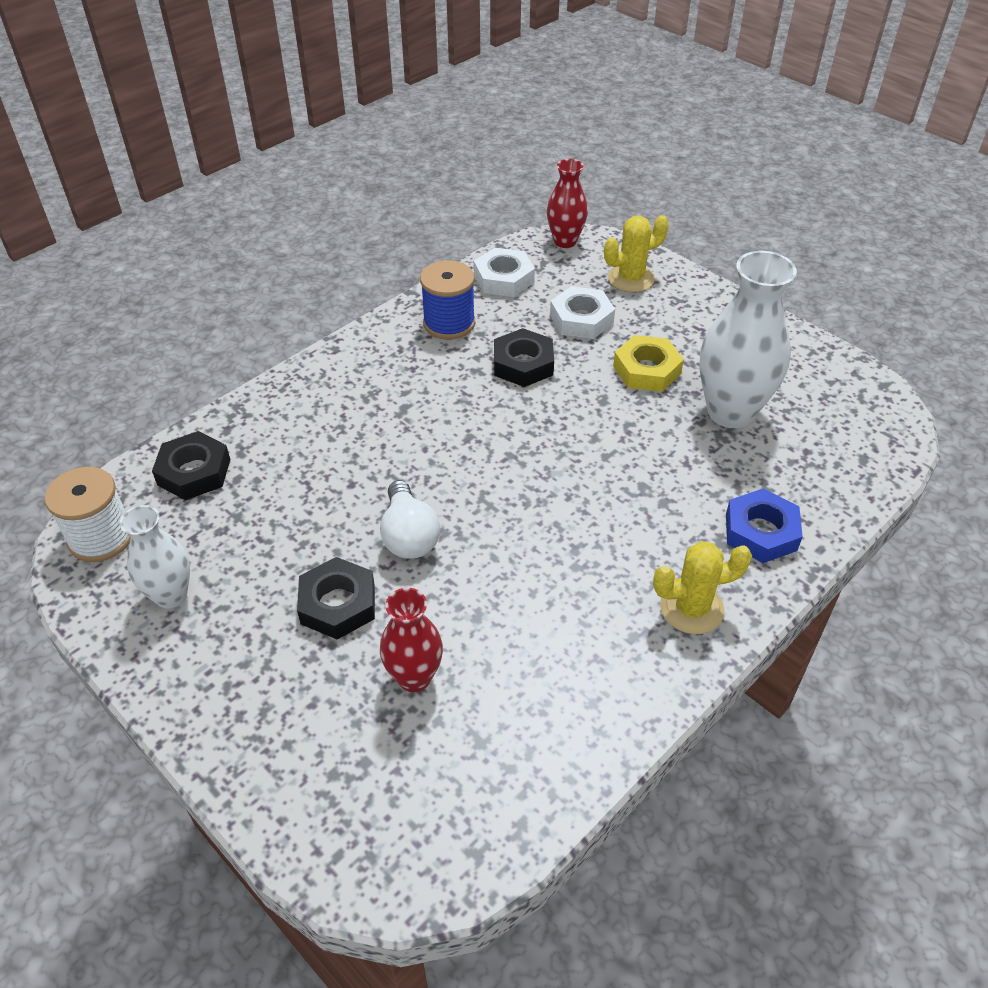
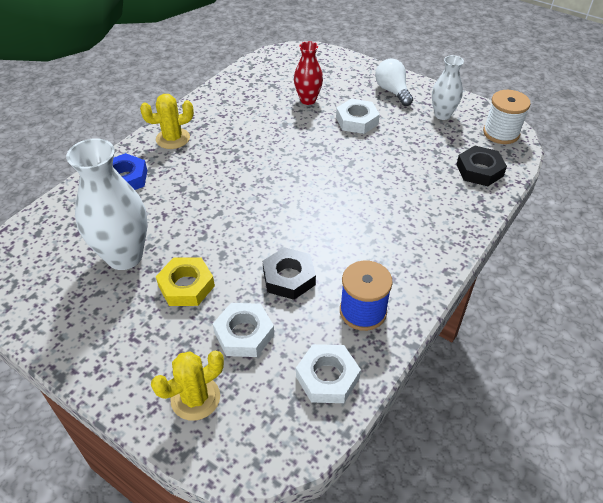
camera: 170 degrees right, 0 degrees up
(338, 604) = (357, 120): black nut -> white nut
(409, 536) = (333, 153): white light bulb -> white light bulb (392, 91)
(565, 241) = (271, 452): red vase -> none

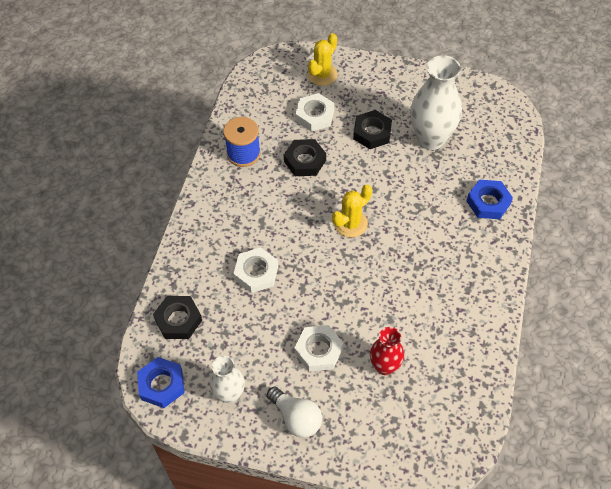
camera: 160 degrees right, 10 degrees up
(173, 139) = (483, 260): yellow cactus -> yellow cactus (350, 223)
(186, 286) = (372, 133): yellow nut -> black nut
(327, 377) = (251, 108): white nut -> white nut (256, 273)
(501, 133) = (161, 384): white spool -> blue nut

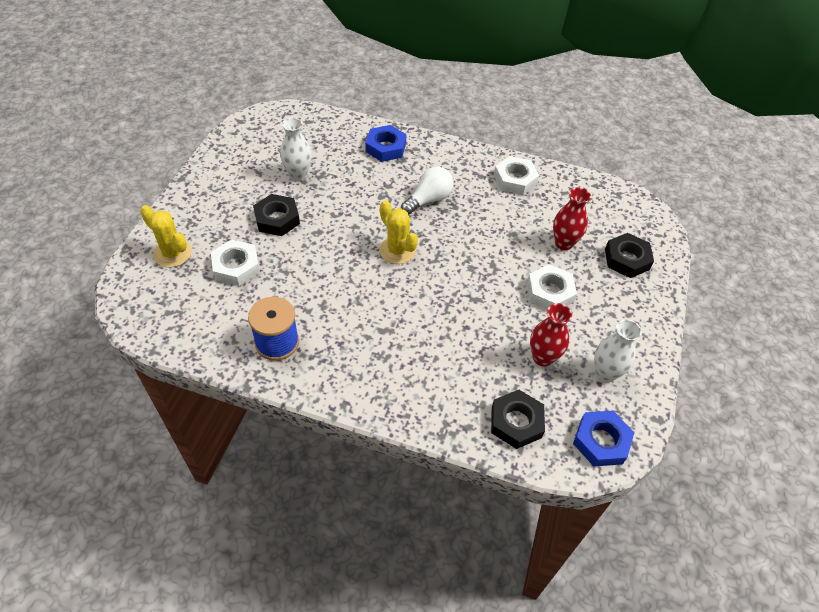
camera: 90 degrees left, 5 degrees down
(243, 342) = (542, 357): none -> red vase
(256, 273) = (454, 339): white nut -> white nut (515, 179)
(296, 418) = (624, 316): white light bulb -> white light bulb (429, 199)
(305, 161) = (303, 282): black nut -> black nut (626, 259)
(430, 139) = (298, 175): white vase -> white vase, size x0.58

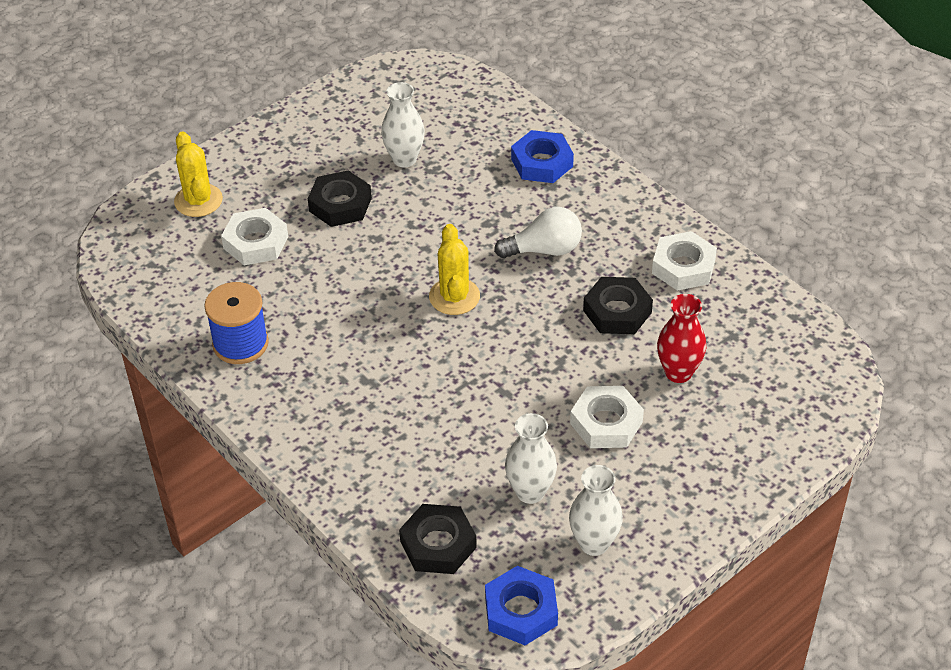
camera: 35 degrees right, 5 degrees down
(542, 357) = (530, 492): red vase -> white vase
(626, 259) = (749, 427): black nut -> black nut (617, 311)

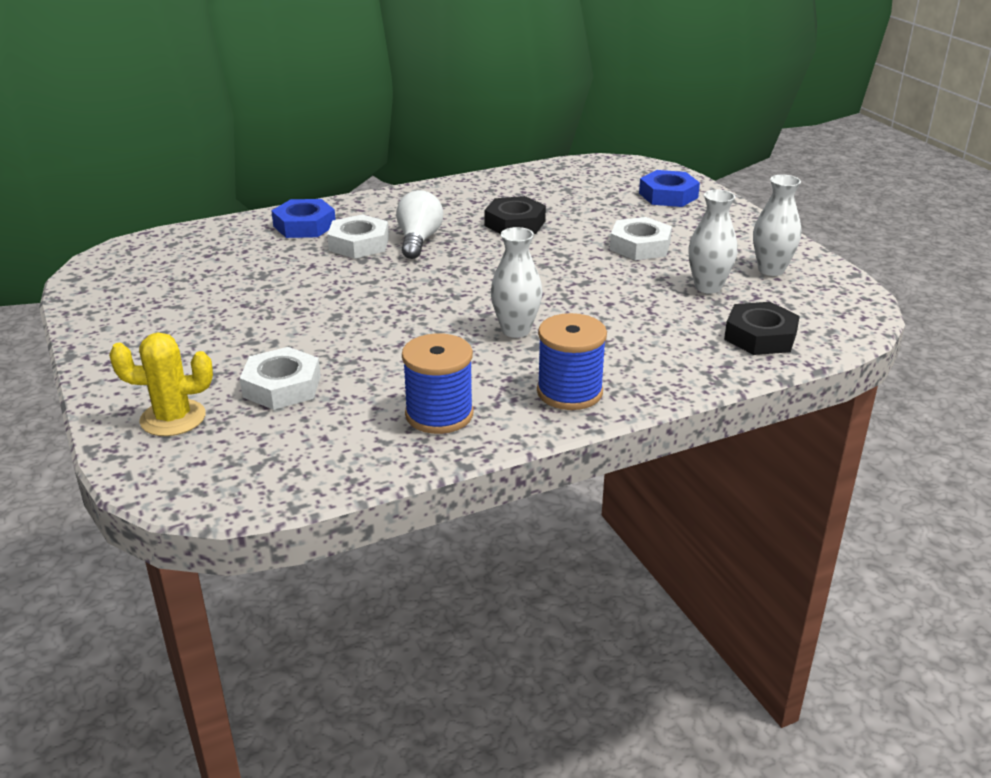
camera: 75 degrees left, 15 degrees down
(296, 417) = (569, 392): none -> blue spool
(340, 204) = (267, 328): black nut -> none
(404, 159) = (233, 286): white vase -> white vase (516, 330)
(454, 297) = (449, 287): yellow cactus -> none
(521, 611) = (840, 309): blue nut -> blue nut (668, 195)
(678, 372) = (597, 212): red vase -> none
(683, 267) = (480, 193): white nut -> white nut (359, 244)

